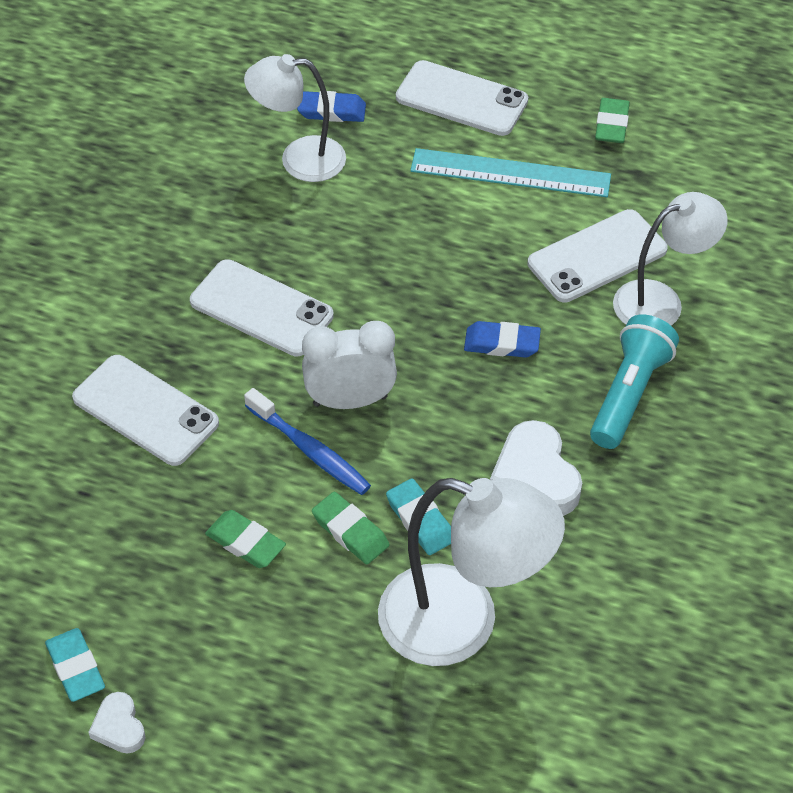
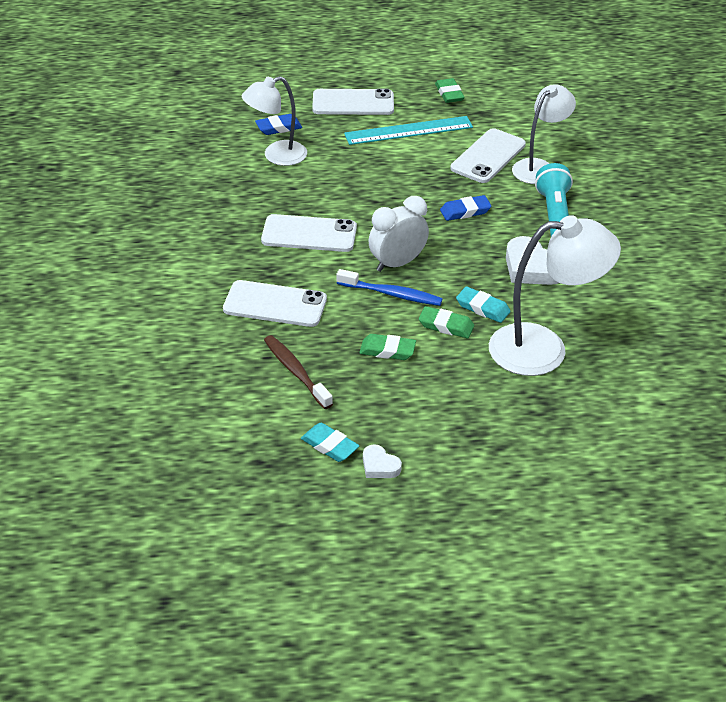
camera: 25 degrees left, 10 degrees down
(105, 531) = (296, 372): none -> brown toothbrush

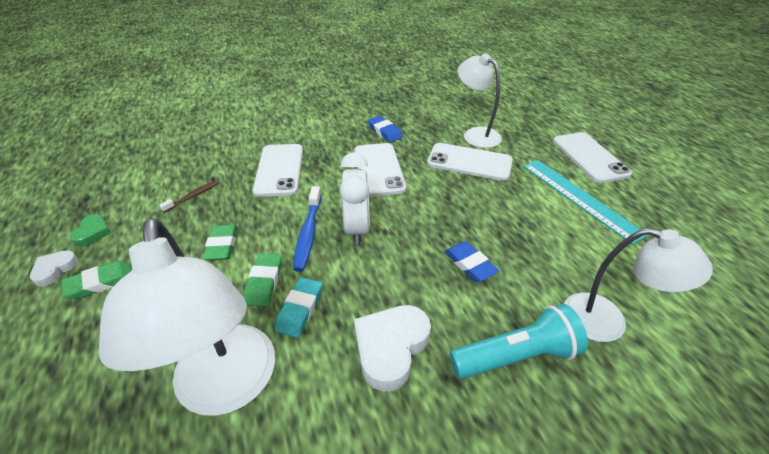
camera: 75 degrees right, 0 degrees up
(278, 127) = (515, 128): blue eraser -> blue eraser (385, 132)
(296, 372) = (193, 196): brown toothbrush -> brown toothbrush, size x0.61
(329, 445) = (93, 232): turquoise eraser -> green heart
(397, 263) = (357, 228): white clock -> white clock turned 45 degrees clockwise
(449, 94) = (676, 215): green eraser -> green eraser (100, 283)
(488, 156) = (588, 267): white phone -> white phone (469, 162)

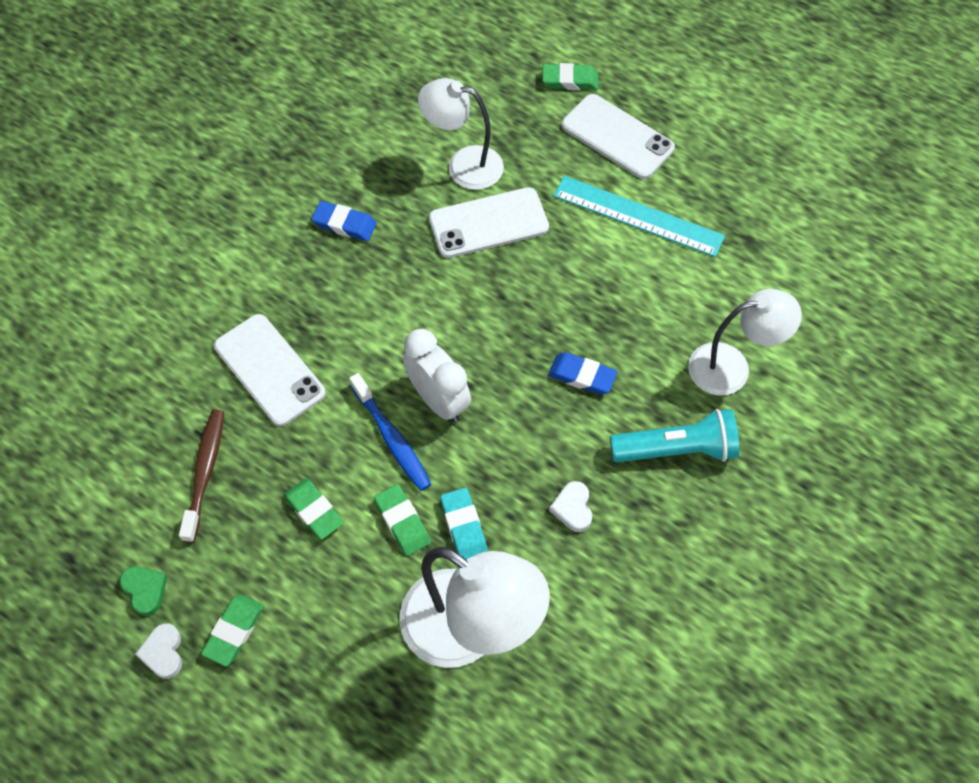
camera: 35 degrees left, 20 degrees up
(193, 196) = (205, 472): brown toothbrush -> brown toothbrush, size x1.63
(379, 169) = (391, 297): white phone -> none
(390, 347) = (573, 508): white heart -> white heart, size x0.55
(516, 356) = (677, 449): turquoise flashlight -> turquoise flashlight turned 45 degrees clockwise
(573, 125) = (570, 80): none -> green eraser

